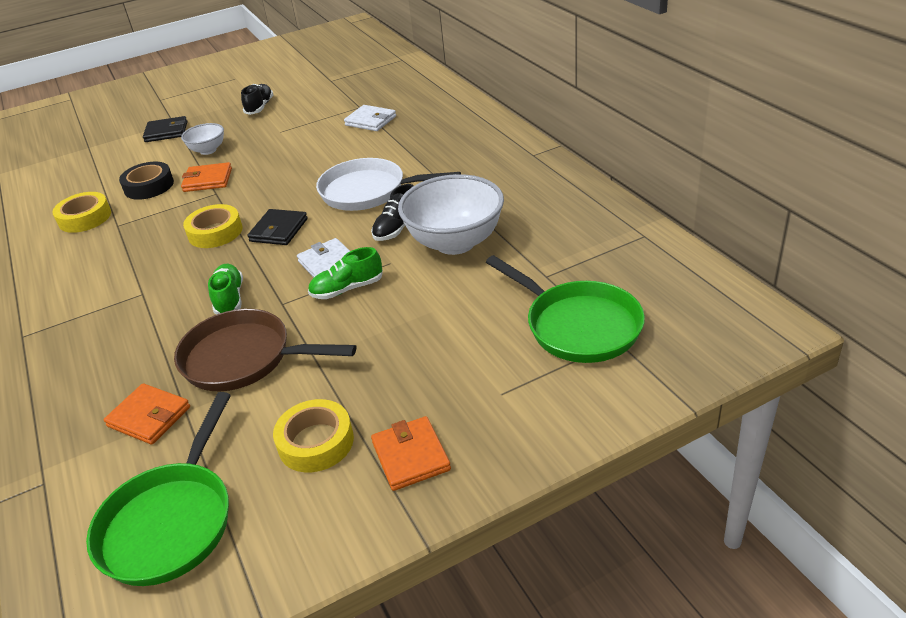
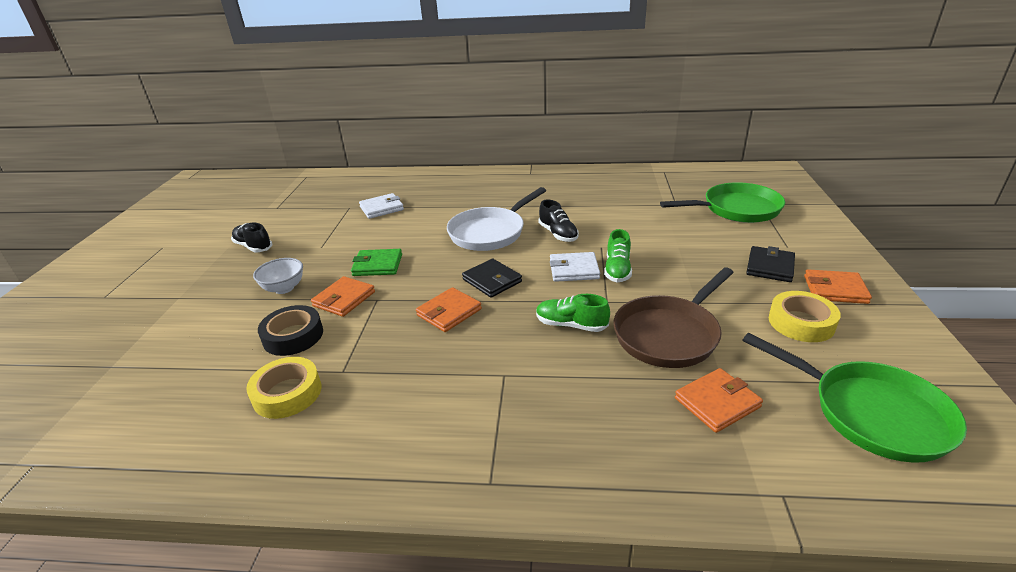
camera: 60 degrees left, 5 degrees down
(166, 132) = (192, 305): black wallet -> black wallet (770, 267)
(215, 232) = (449, 312): yellow tape -> orange wallet
(267, 168) = (377, 265): none -> green wallet
(455, 242) = (604, 220): white bowl -> none

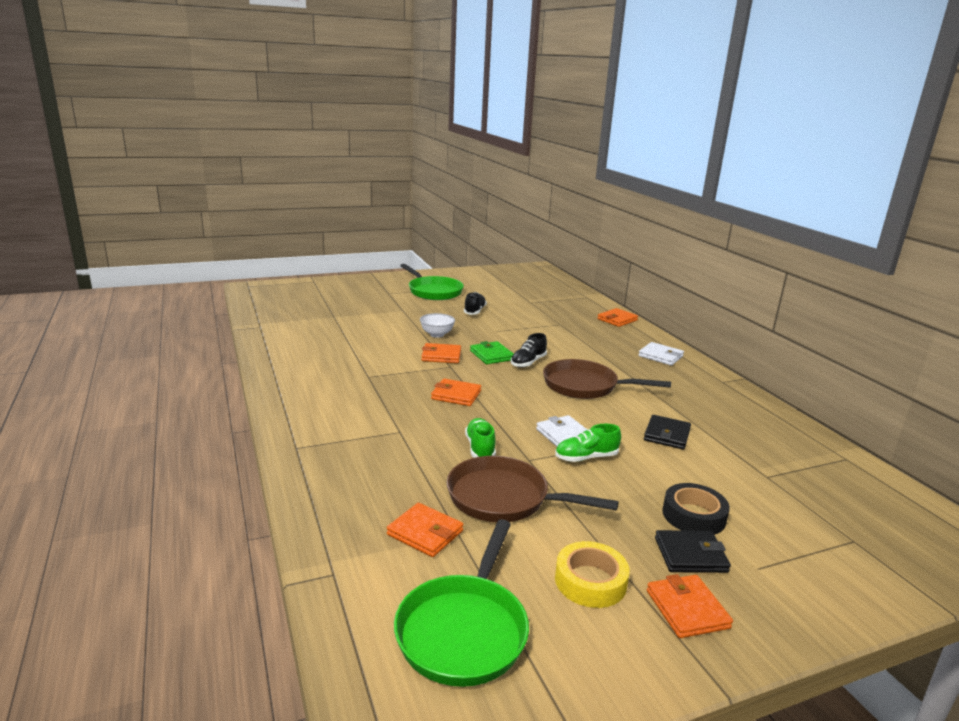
camera: 60 degrees right, 10 degrees down
(287, 393) = (339, 366): yellow tape -> none
(293, 336) = (391, 352): black tape -> black tape (693, 516)
(374, 178) = (617, 320): none -> orange wallet
(382, 208) = (572, 335): white wallet -> white wallet (660, 356)
(490, 232) = (585, 386): white pan -> brown pan
(492, 280) = (512, 402): black wallet -> black wallet (666, 435)
(558, 234) = (618, 417): black shoe -> black shoe (528, 362)
(736, 209) = (812, 522): green pan -> green pan (433, 291)

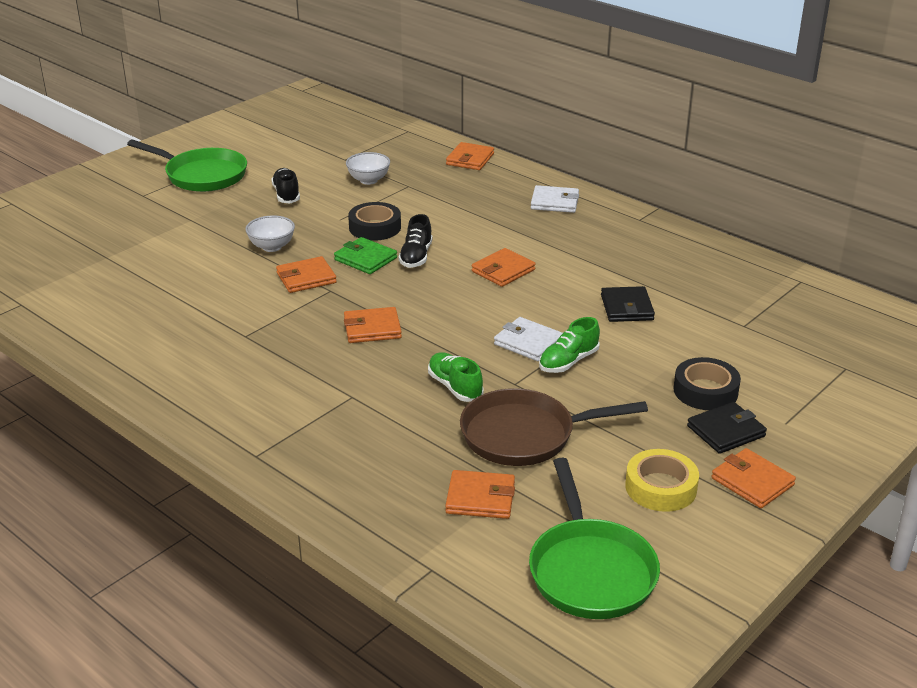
camera: 25 degrees left, 10 degrees up
(515, 340) = (375, 227): none -> black tape
(535, 316) = (368, 180): none -> white bowl
(585, 386) = (503, 270): brown pan -> orange wallet

